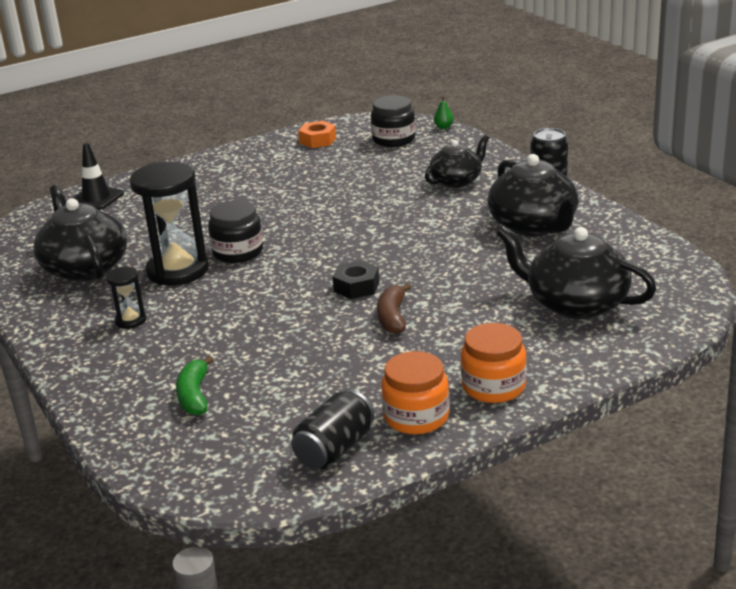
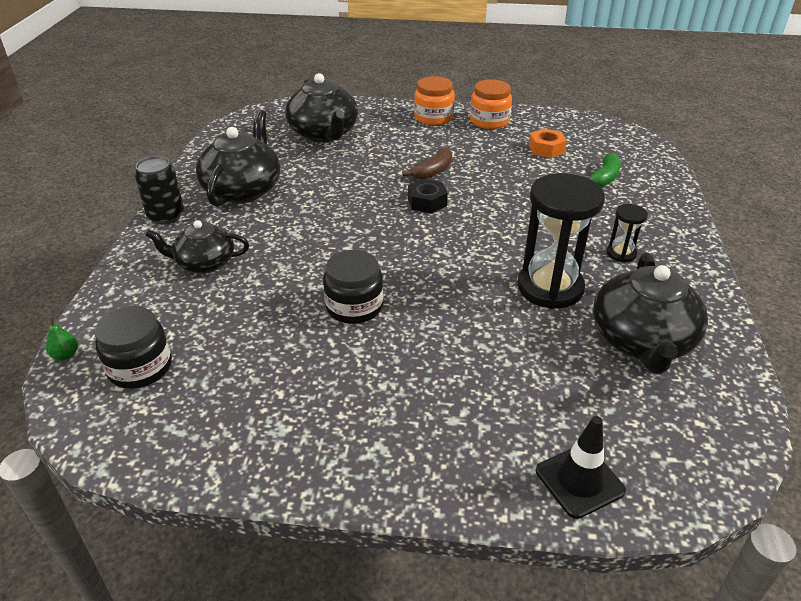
camera: 145 degrees left, 10 degrees up
(238, 252) = (480, 282): black jar -> black jar (354, 306)
(317, 140) = (204, 429): orange nut -> orange nut (546, 149)
(335, 449) = (545, 124): black can -> none

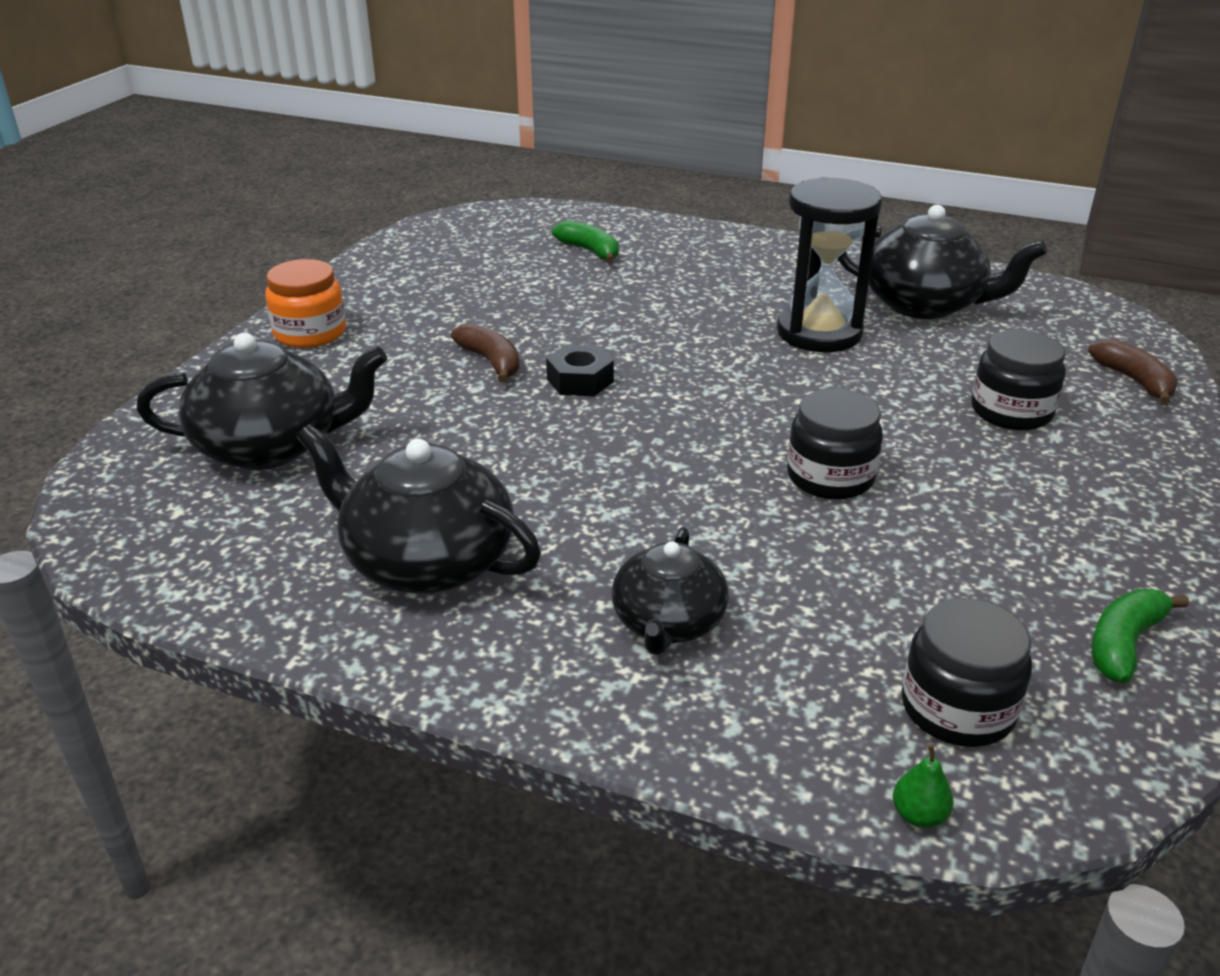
camera: 75 degrees left, 5 degrees down
(166, 216) = (471, 673): black can -> none
(198, 444) = (1123, 644): none -> green banana
(480, 394) = (1011, 411): none -> black jar
(489, 121) = (366, 292): orange jar -> none
(546, 149) = (487, 269): orange nut -> none
(579, 481) = (1134, 381): black traffic cone -> brown banana
(621, 254) = (763, 279): black hourglass -> none

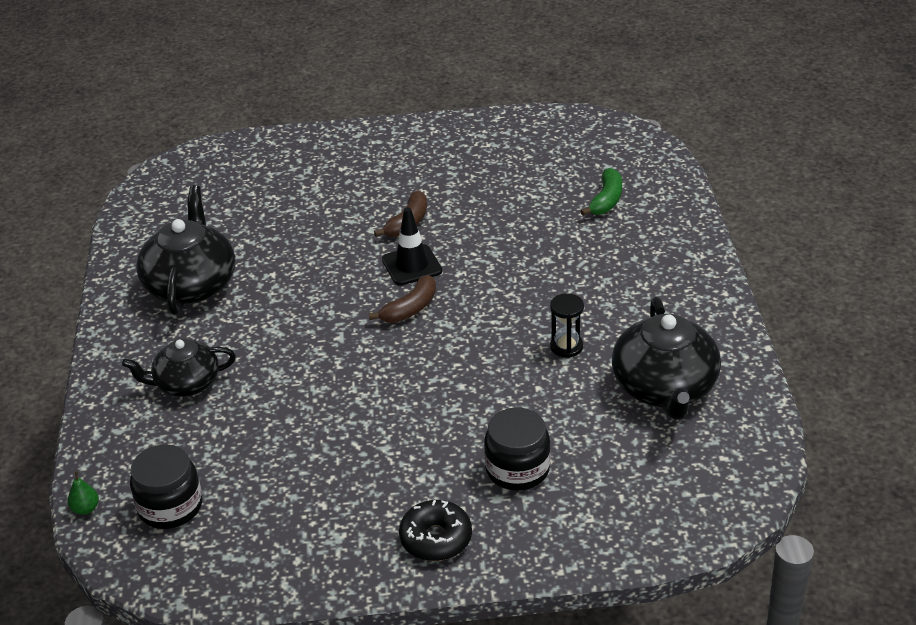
camera: 65 degrees right, 5 degrees up
(271, 446) = (260, 190): black teapot -> none
(310, 333) = (389, 144): orange jar -> none
(580, 380) = (412, 265): black nut -> black traffic cone
(819, 333) = (566, 346): black hourglass -> black hourglass, size x0.47
(830, 477) = (368, 404): black jar -> none
(1113, 493) = (436, 538): none -> black donut
(1123, 644) = (263, 565): green banana -> none
(1134, 381) = (621, 529): brown banana -> brown banana (410, 308)

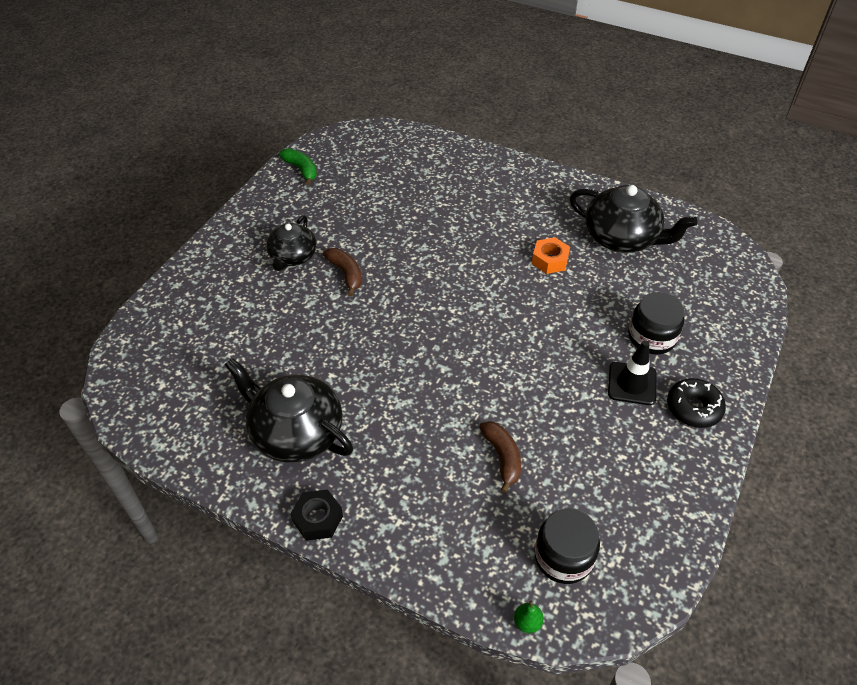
camera: 60 degrees left, 10 degrees up
(111, 339) = (318, 519): none -> black nut
(186, 383) = (421, 487): black teapot -> black teapot (292, 257)
(410, 308) = (445, 316): brown banana -> brown banana (502, 457)
(412, 265) = (397, 293): black traffic cone -> black traffic cone (632, 384)
(566, 346) = (550, 260): black hourglass -> orange nut
(606, 200) = (418, 174): green banana -> green banana (301, 170)

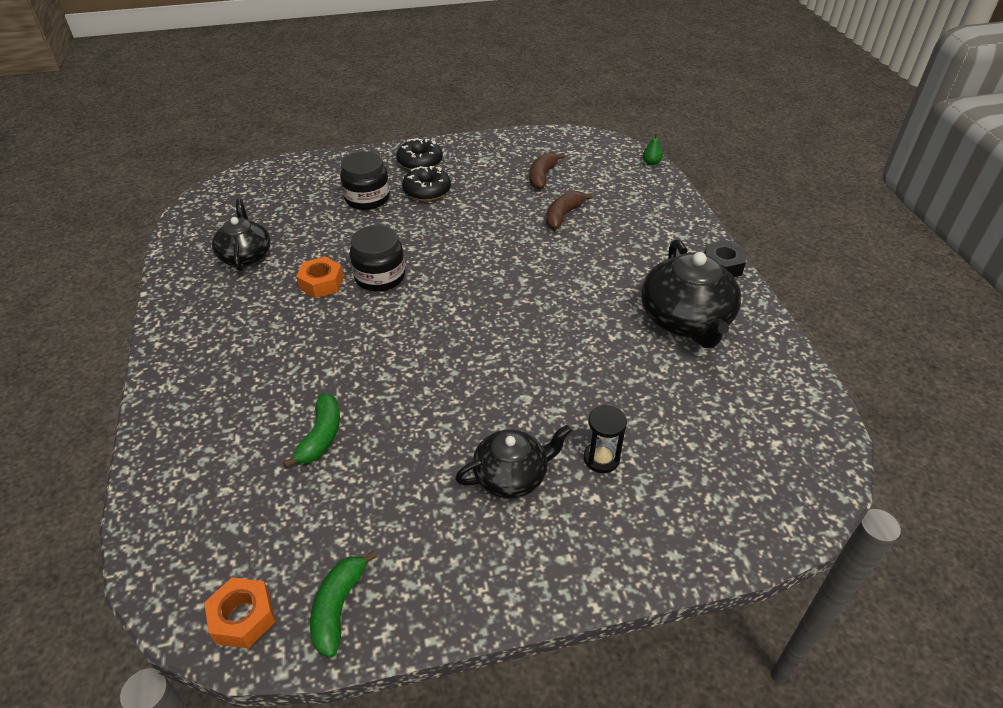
camera: 130 degrees left, 5 degrees down
(256, 298) = (601, 458): none -> black hourglass
(331, 145) = (243, 617): none -> orange nut
(346, 274) = (487, 410): brown banana -> brown banana (542, 176)
(405, 204) = (321, 436): none -> green banana
(563, 557) = (597, 167): black jar -> black jar (380, 276)
(622, 238) = (245, 255): black teapot -> black teapot, size x0.64
(632, 384) = (427, 191): black traffic cone -> black donut

